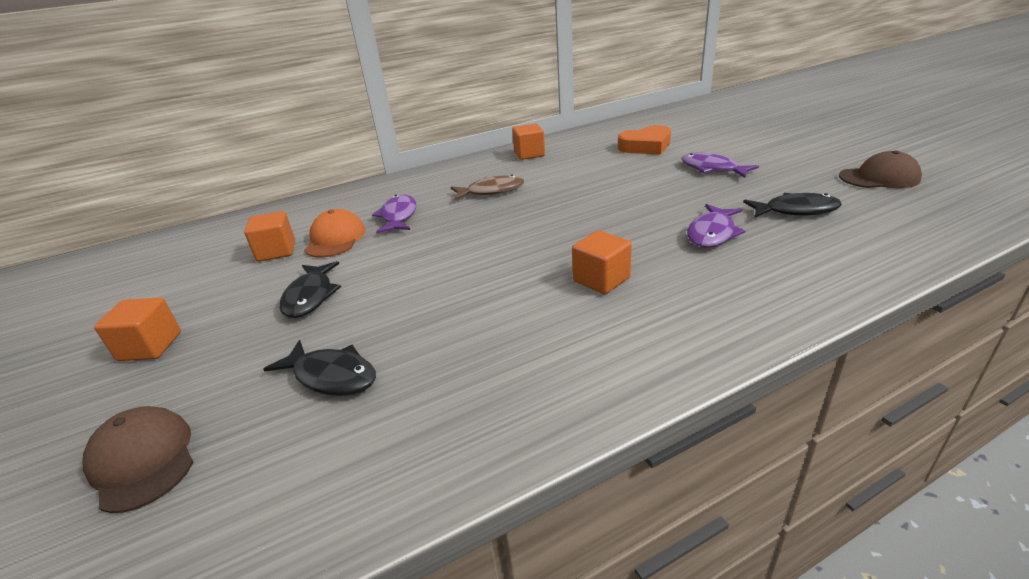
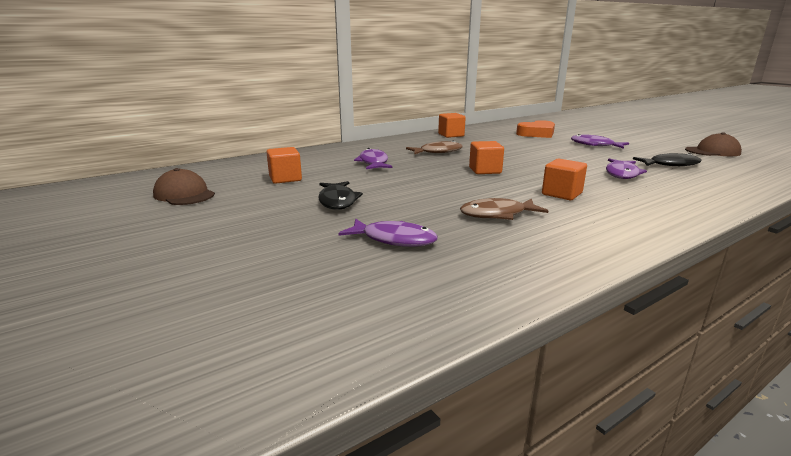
camera: 10 degrees left, 10 degrees down
(143, 460) = (271, 284): brown cap -> brown cap (184, 194)
(150, 346) = (219, 226): orange cube -> orange cube (485, 170)
(332, 376) = (394, 239): black fish -> purple fish
(335, 239) = (331, 173): orange cap -> none
(489, 325) = (497, 214): none -> brown fish

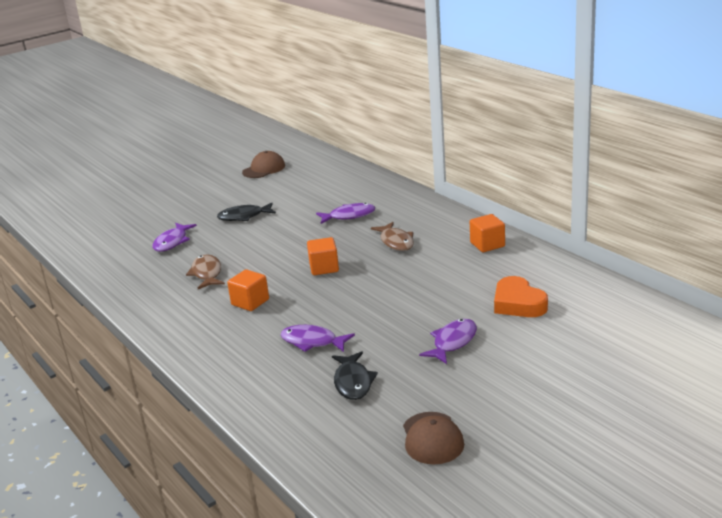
camera: 90 degrees right, 5 degrees up
(285, 178) = (299, 191): orange cube -> none

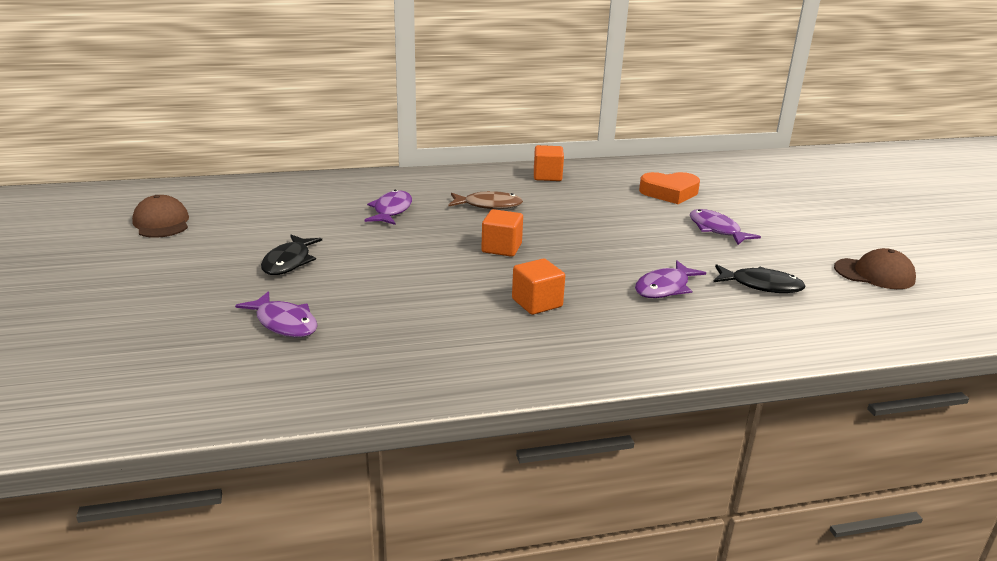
camera: 70 degrees left, 0 degrees up
(207, 273) = (423, 316): brown fish -> none

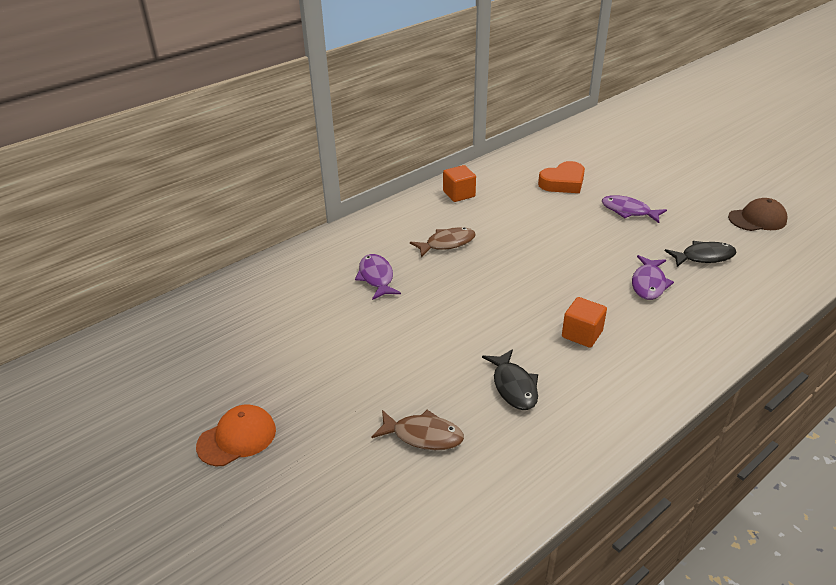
camera: 25 degrees left, 10 degrees up
(136, 274) = (237, 438): none -> orange cap
(161, 223) = (188, 369): brown cap -> none
(284, 323) = (423, 435): purple fish -> brown fish
(289, 262) = (355, 369): black fish -> black fish (514, 386)
(501, 248) = (502, 287): orange cube -> none

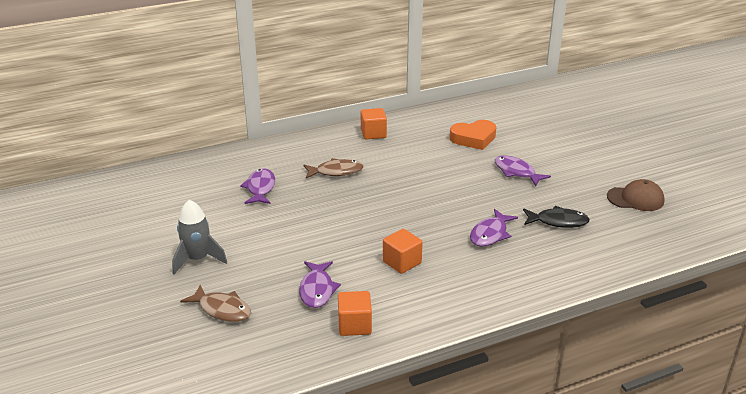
camera: 15 degrees right, 5 degrees down
(237, 438) = (84, 282): orange cap -> none
(357, 378) = (198, 259): none -> grey rocket
(514, 386) = (317, 290): black fish -> purple fish
(581, 420) = (354, 325): none -> orange cube

